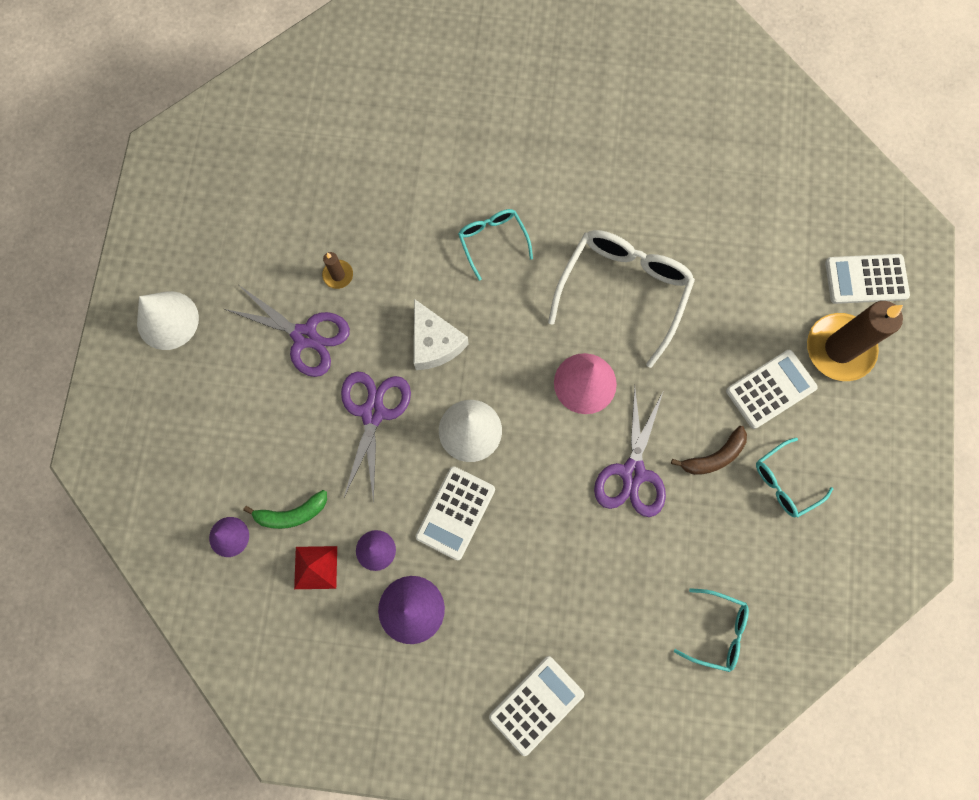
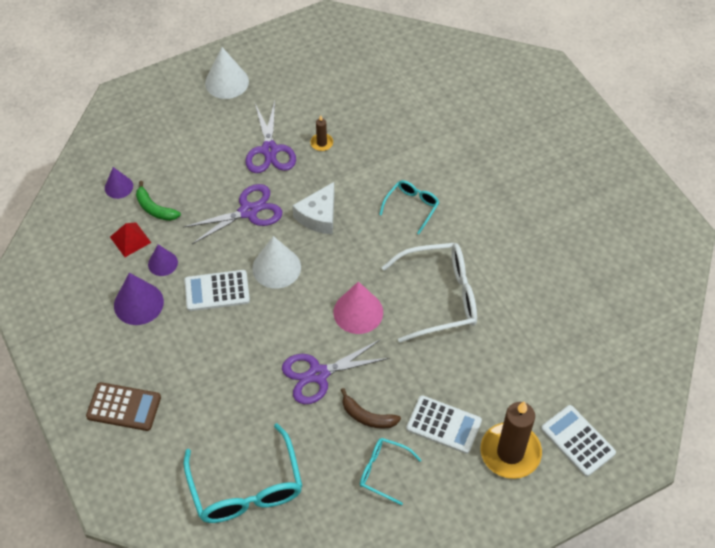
camera: 55 degrees right, 20 degrees down
(536, 704) = (124, 407): white calculator -> brown calculator
(717, 631) = (246, 487): turquoise glasses -> turquoise glasses, size x1.86

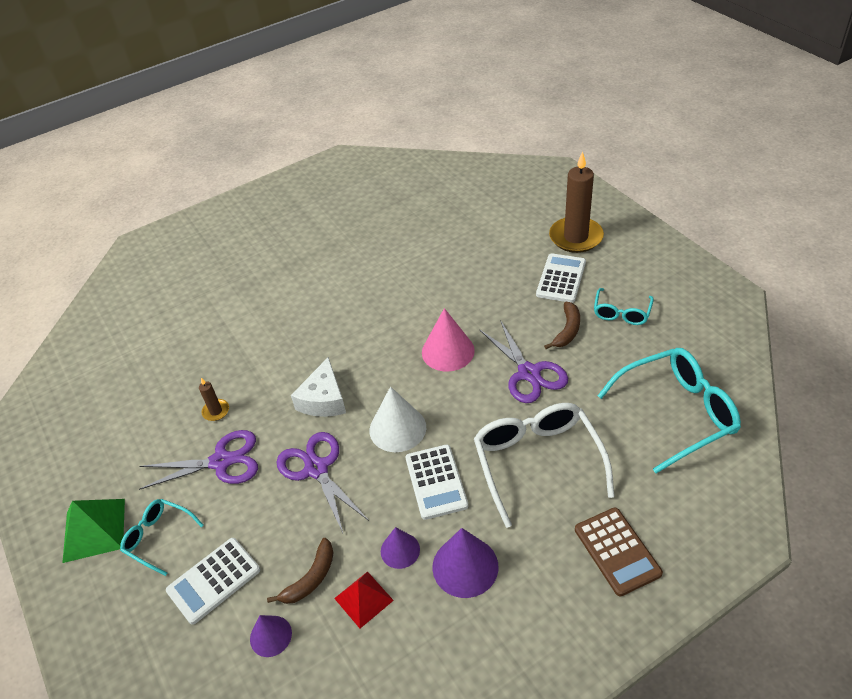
camera: 90 degrees left, 10 degrees down
(124, 407) = (617, 551): brown calculator -> brown calculator turned 150 degrees clockwise
(154, 208) = (310, 578): green banana -> brown banana
(227, 82) = (94, 529): white cone -> green pyramid
(319, 216) = (324, 399): white cheese -> white cheese turned 75 degrees clockwise
(411, 207) = (312, 324): turquoise glasses -> turquoise glasses (159, 538)
(439, 297) = (422, 294): white glasses -> white glasses (537, 462)
(577, 441) = (553, 202): white calculator -> white calculator (214, 580)

